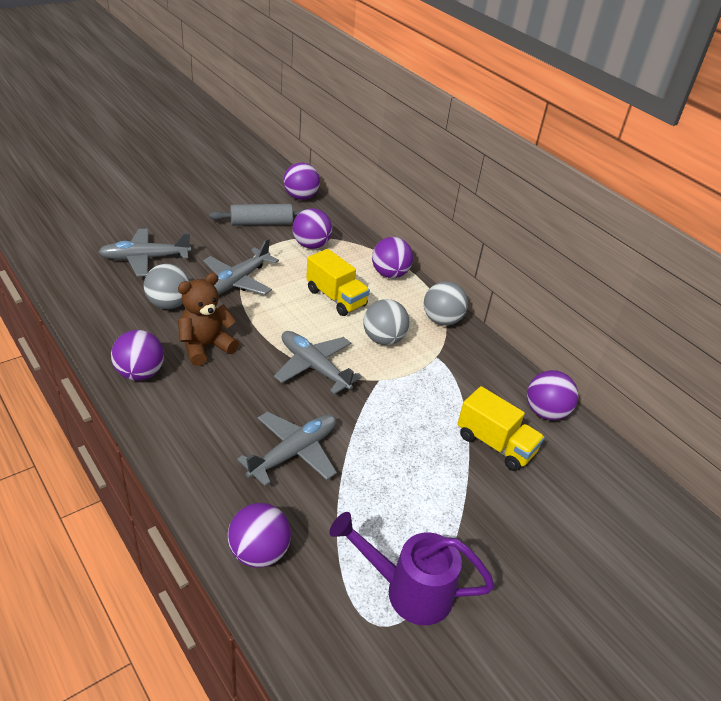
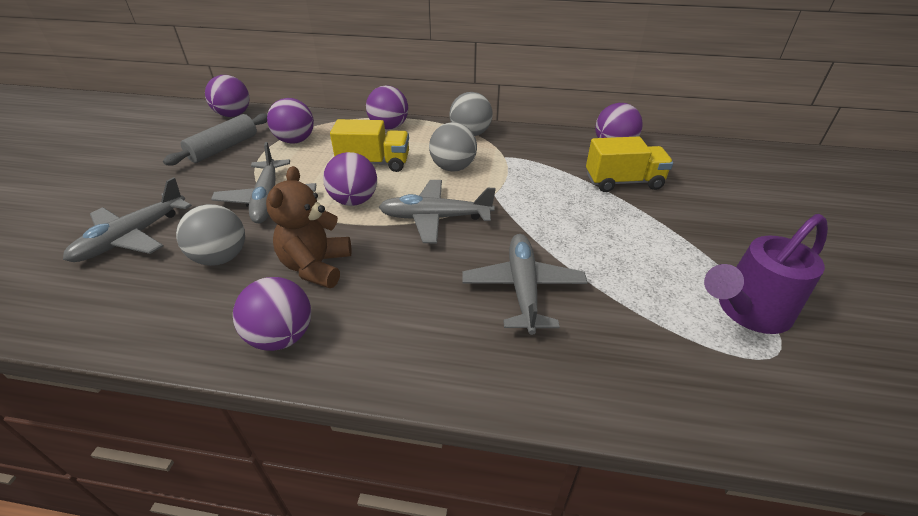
camera: 40 degrees left, 0 degrees up
(259, 552) = (629, 387): purple ball -> purple ball (354, 201)

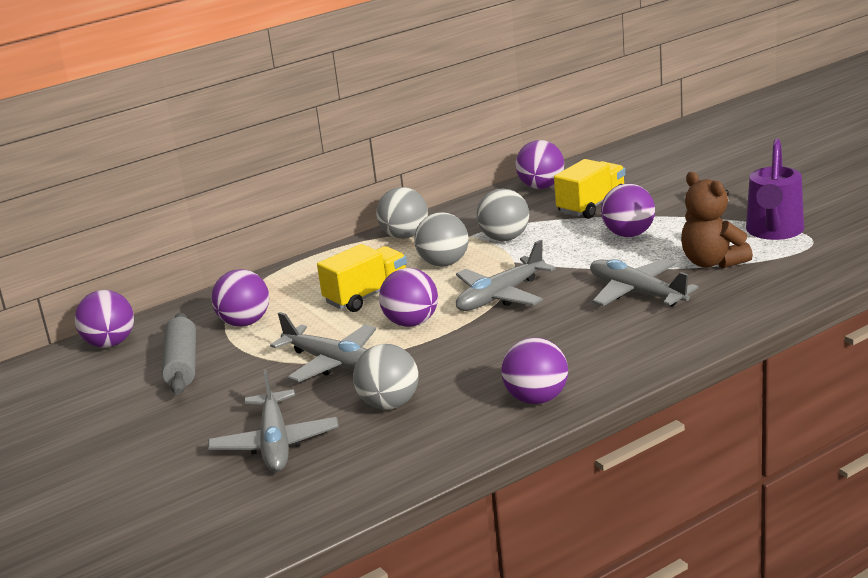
camera: 40 degrees left, 15 degrees down
(316, 266) = (476, 364): brown teddy bear -> brown teddy bear (712, 262)
(389, 127) = (314, 268): purple ball -> purple ball (628, 234)
(520, 172) = (505, 238): none -> grey ball

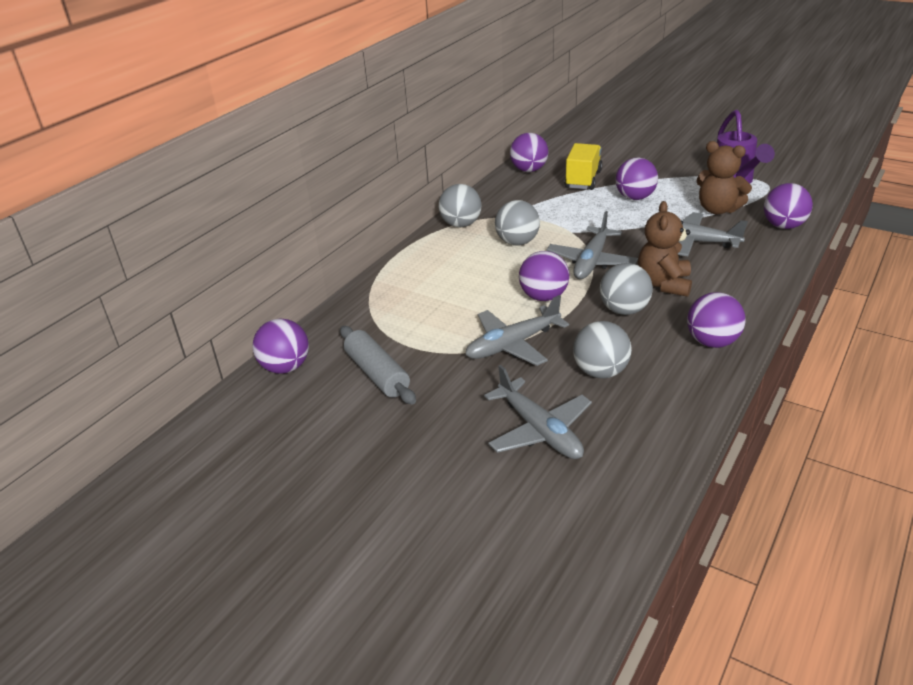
camera: 25 degrees left, 10 degrees up
(245, 323) = (397, 323): purple ball -> purple ball (783, 226)
(332, 362) = (513, 344): grey plane -> grey plane turned 135 degrees clockwise
(367, 296) = (481, 280): yellow truck -> none
(505, 238) = (544, 214): grey ball -> grey ball (624, 310)
(553, 332) = (664, 284): none -> brown teddy bear

